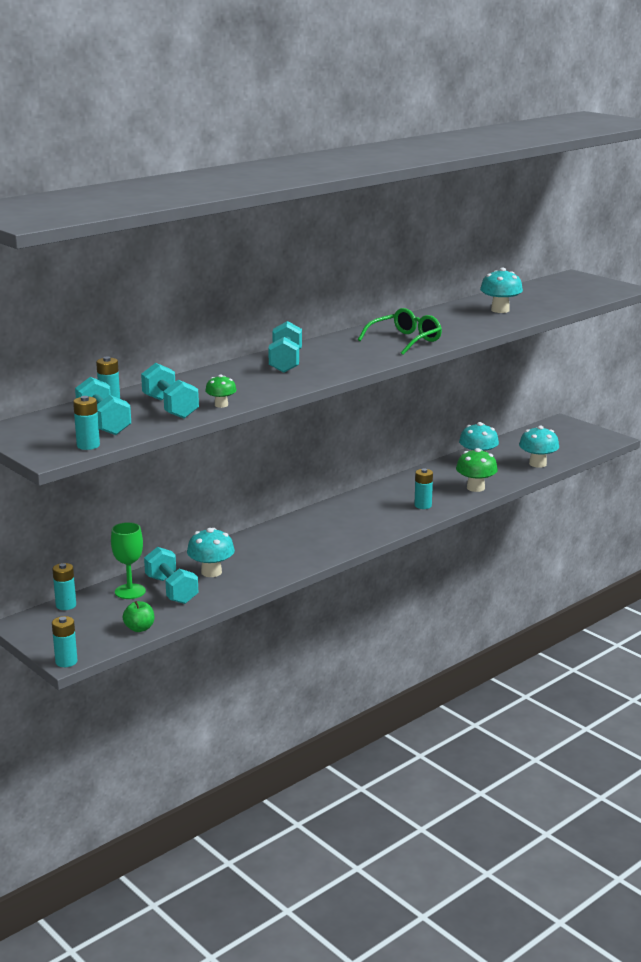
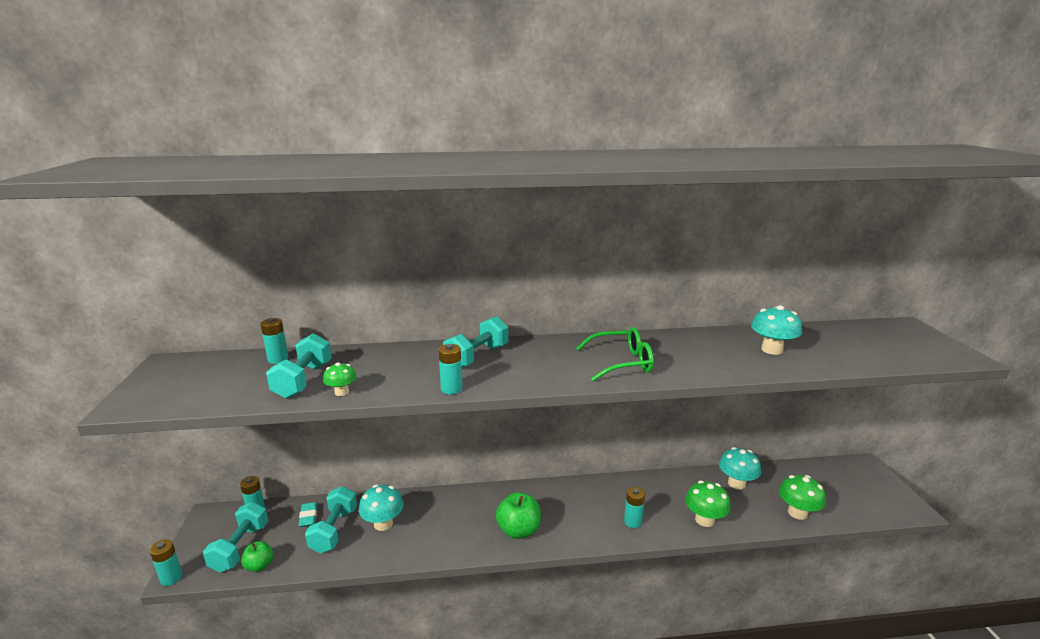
camera: 35 degrees right, 0 degrees up
(88, 445) = (168, 404): turquoise battery -> turquoise battery (451, 389)
(104, 423) = (230, 381): turquoise dumbbell -> turquoise dumbbell (240, 547)
(130, 591) = (308, 517): green goblet -> turquoise eraser
(338, 538) = (519, 530): none -> green apple
(537, 464) = (797, 513): turquoise mushroom -> green mushroom

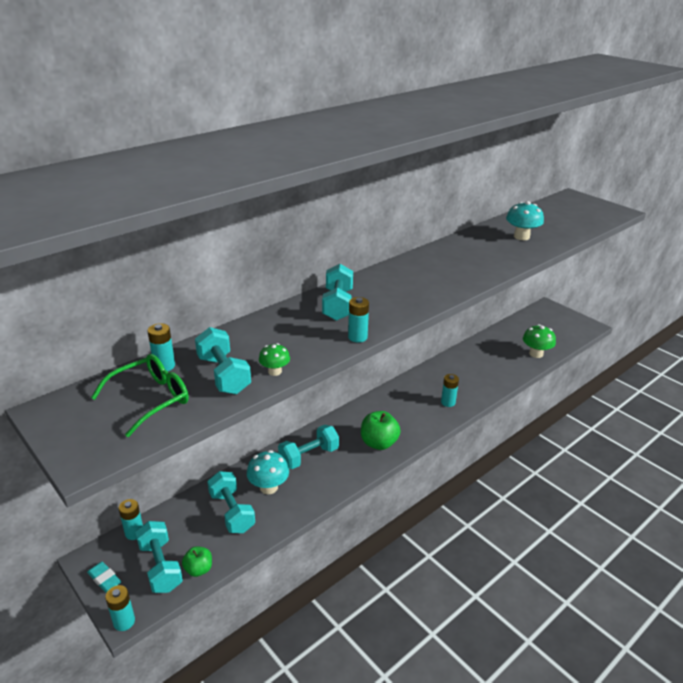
camera: 35 degrees left, 10 degrees up
(308, 517) = (194, 513): turquoise eraser -> turquoise eraser (104, 579)
(444, 512) = (309, 456): none -> turquoise dumbbell
(622, 363) = (445, 276): green glasses -> green glasses (151, 399)
(704, 520) = (489, 381): green mushroom -> none
(736, 483) = (487, 348): turquoise mushroom -> none

